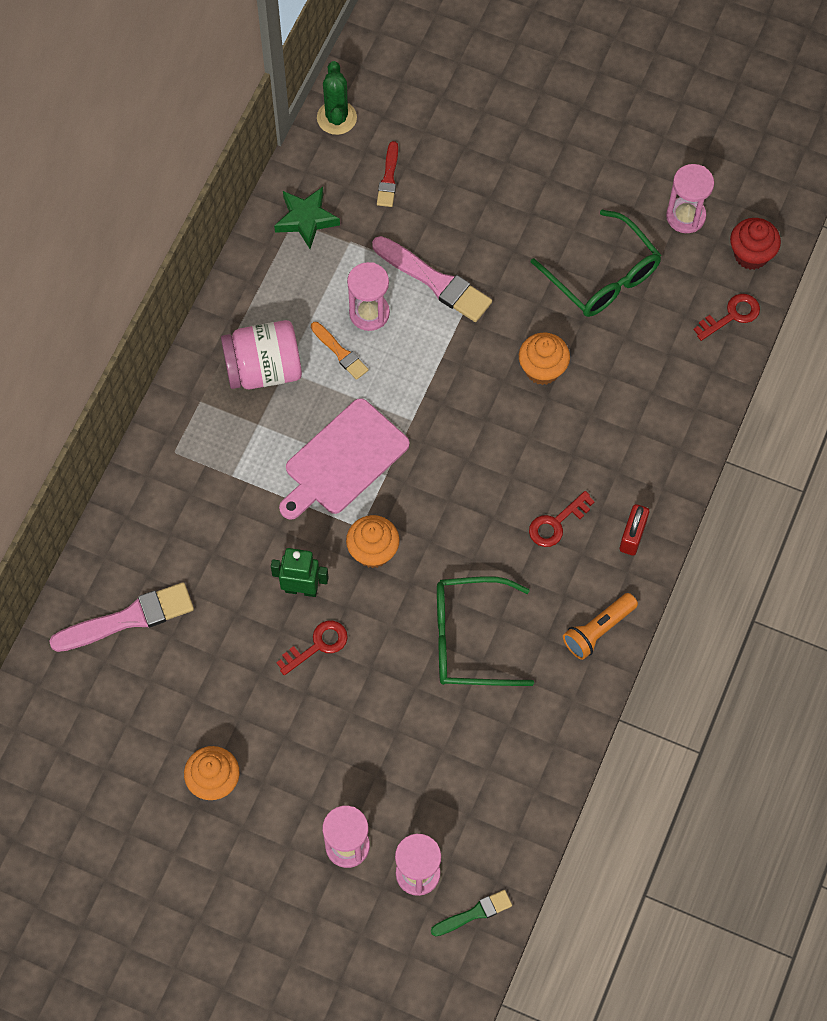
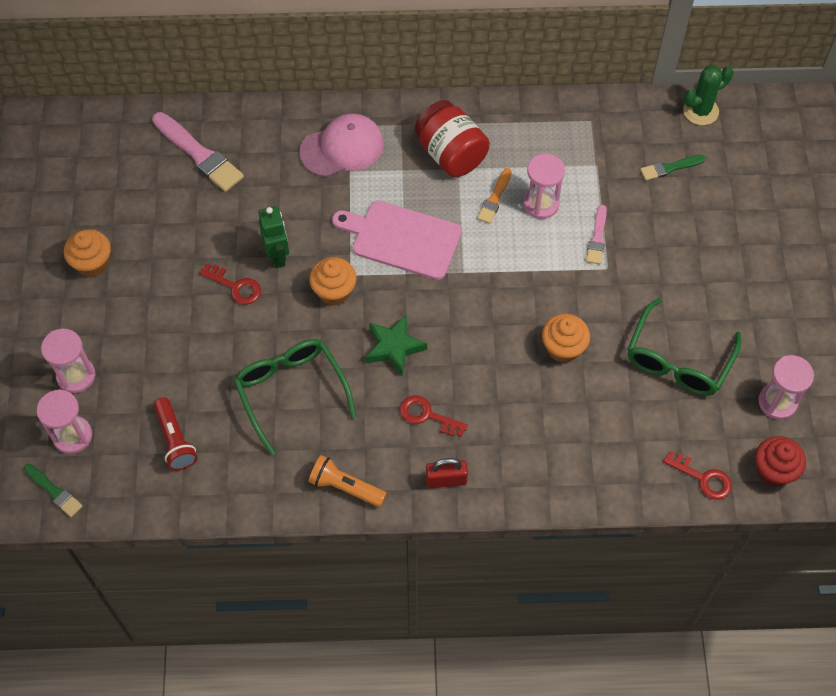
camera: 65 degrees right, 5 degrees down
(198, 471) = (342, 148): none -> pink cap
(264, 369) = (451, 154): pink jar -> red jar
(306, 219) = (597, 128): green star -> green star (394, 347)
(388, 178) = (670, 168): red brush -> green brush
(435, 281) = (597, 238): pink brush -> pink brush, size x0.56
(471, 772) = (175, 440): none -> red flashlight

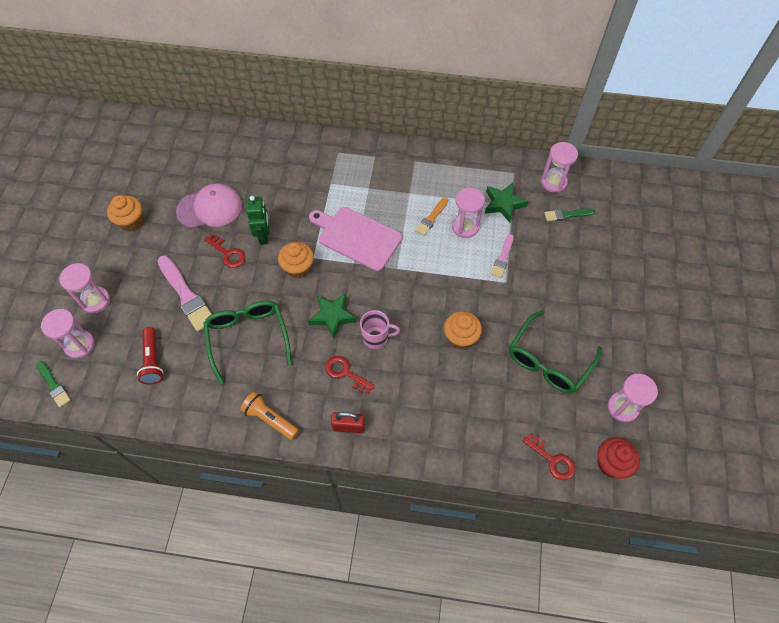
camera: 10 degrees right, 0 degrees up
(199, 154) = (227, 157): pink brush -> pink brush (186, 295)
(342, 148) = (329, 166): pink cap -> pink cap (210, 208)
(451, 154) = (406, 182): red jar -> none
(456, 366) = (376, 338): none -> pink mug
(585, 166) = (503, 204): none -> green star
(645, 126) = (553, 182): none -> pink hourglass
(700, 111) = (597, 177): green cactus -> none

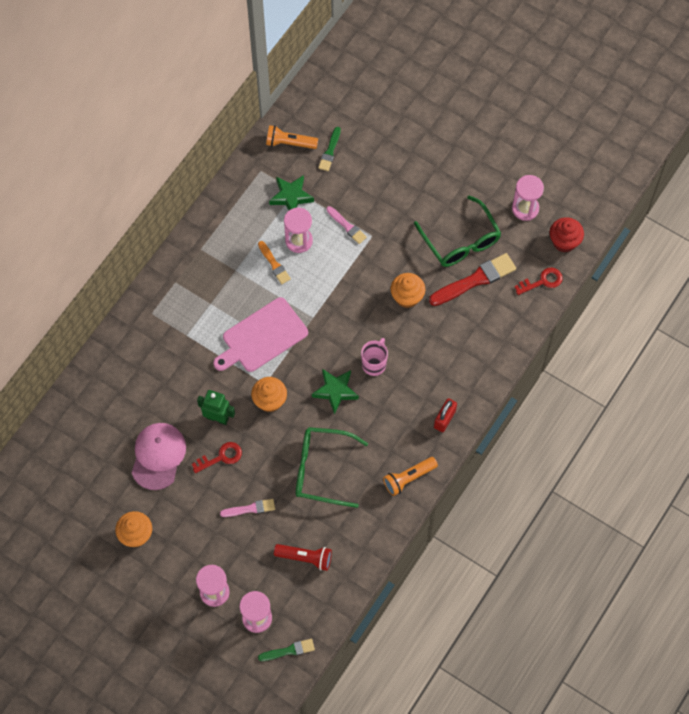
camera: 65 degrees left, 5 degrees up
(186, 295) = (250, 508): pink brush -> pink brush, size x0.56
(345, 373) = (395, 402): red key -> none
(515, 392) = (475, 280): none -> red brush
(553, 182) = (289, 143): pink hourglass -> orange flashlight

